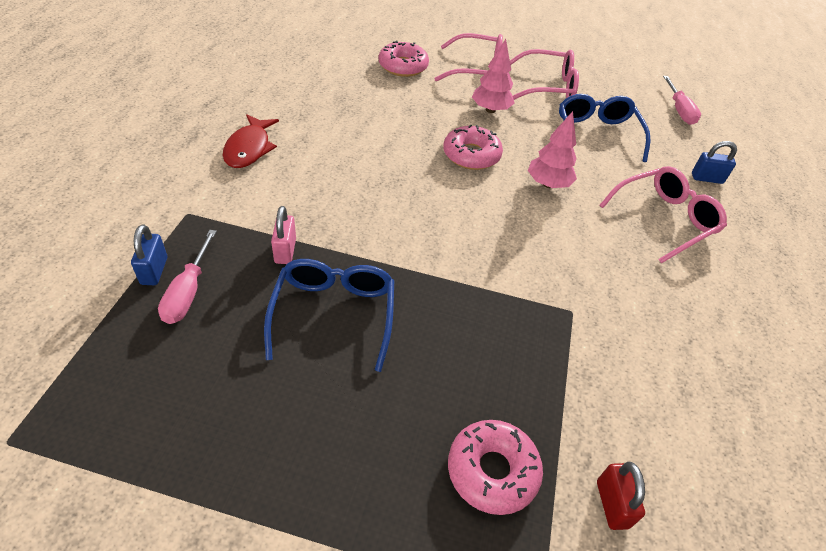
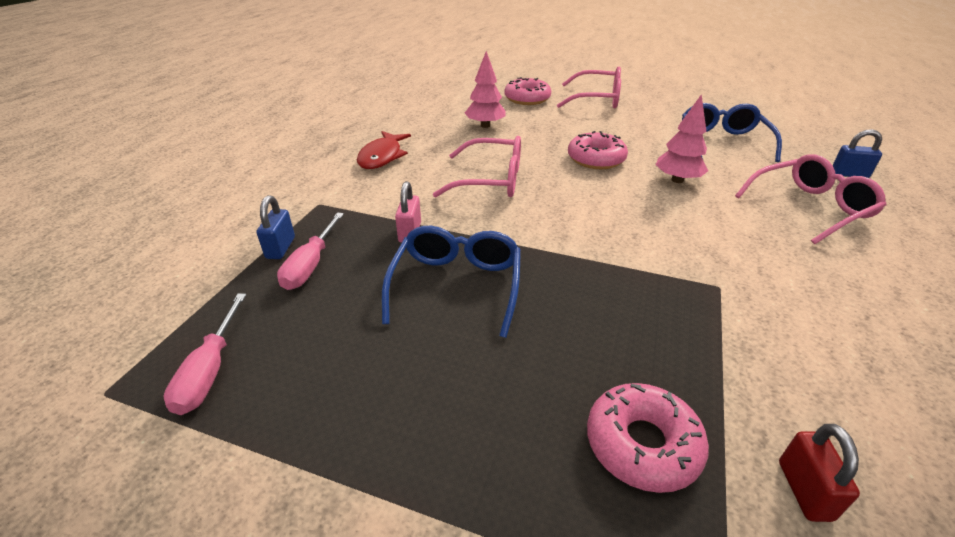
camera: 10 degrees right, 10 degrees down
(490, 110) = (612, 126): pink tree -> pink tree (485, 125)
(548, 86) = (667, 109): pink glasses -> pink glasses (491, 180)
(679, 110) = (805, 123): pink screwdriver -> pink screwdriver (210, 371)

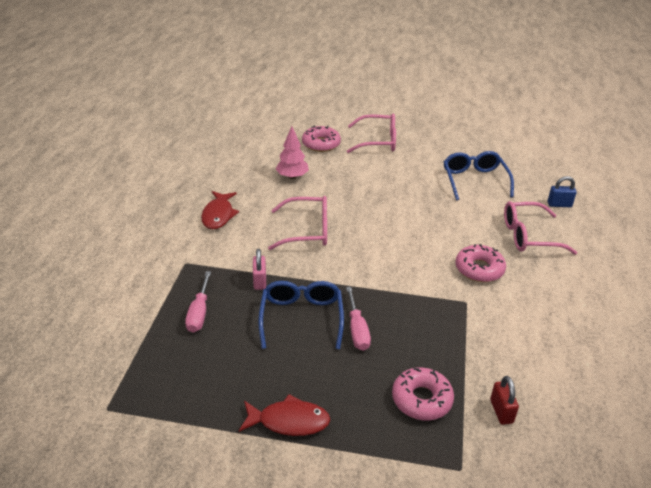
camera: 10 degrees left, 0 degrees up
(210, 371) = (165, 389): pink screwdriver -> pink screwdriver (357, 330)
(280, 248) = (172, 302): blue padlock -> none
(391, 456) = (289, 421): none -> red fish
(596, 159) = (382, 204): pink donut -> pink donut (479, 269)
(677, 180) = (441, 219): pink tree -> none
(810, 207) = (528, 236): pink glasses -> pink glasses turned 150 degrees counterclockwise

